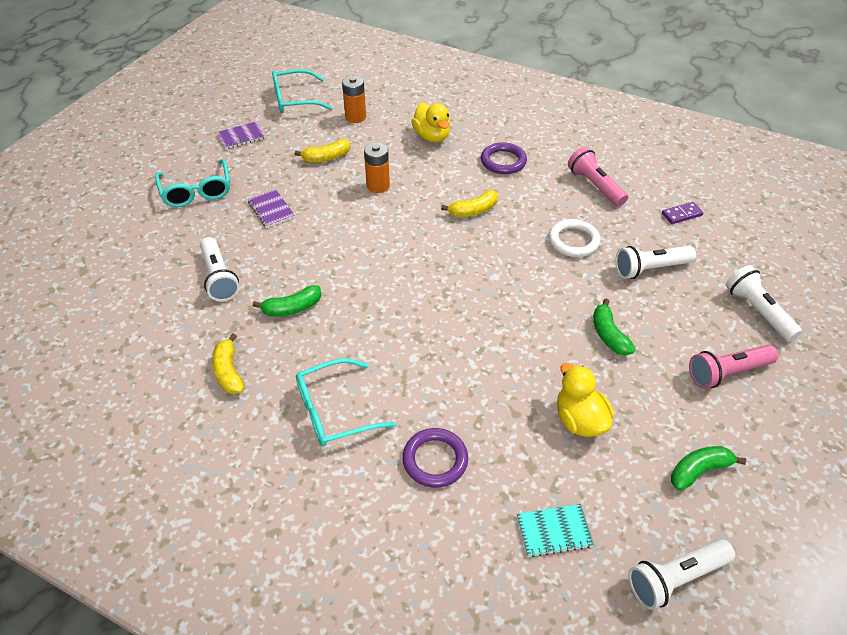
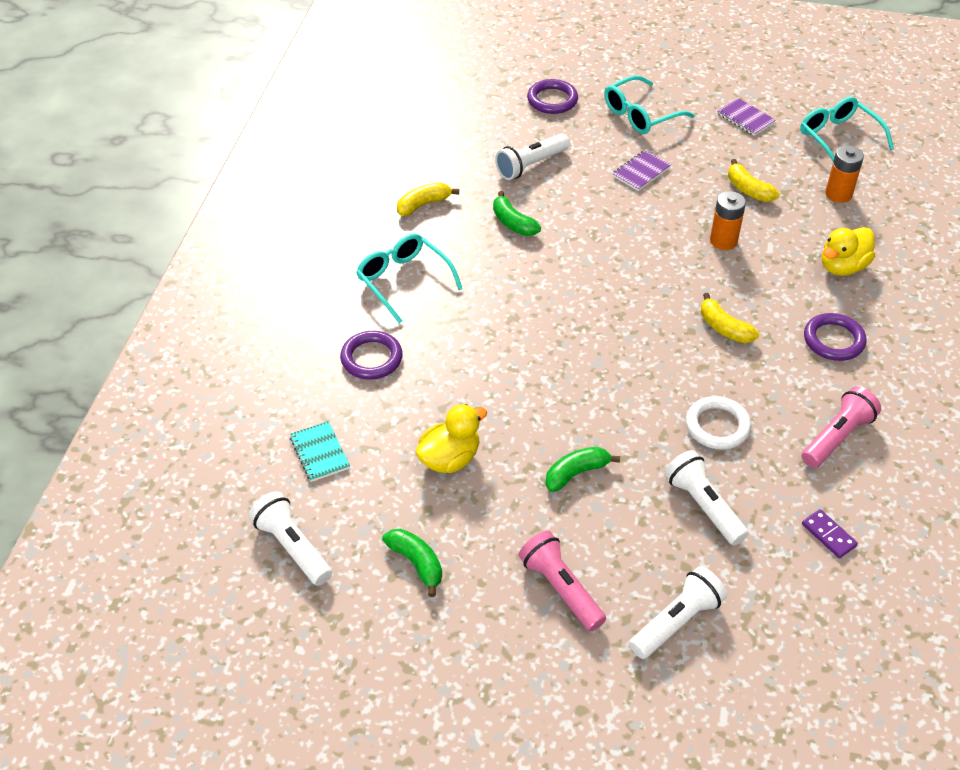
camera: 75 degrees right, 0 degrees up
(135, 241) = (552, 100): none -> purple ring

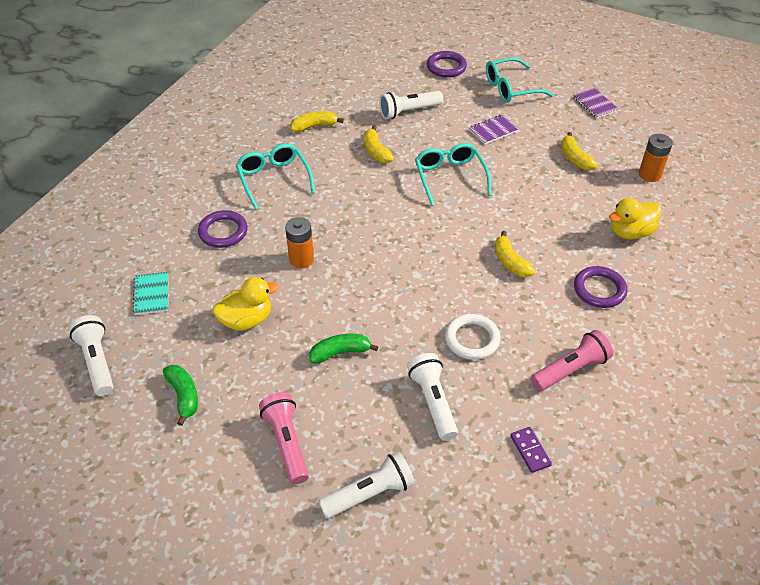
camera: 15 degrees right, 0 degrees up
(513, 223) = (376, 151): green banana -> yellow banana
(723, 241) = (538, 194): orange battery -> orange battery (301, 259)
(838, 138) = (667, 131): turquoise glasses -> turquoise glasses (450, 177)

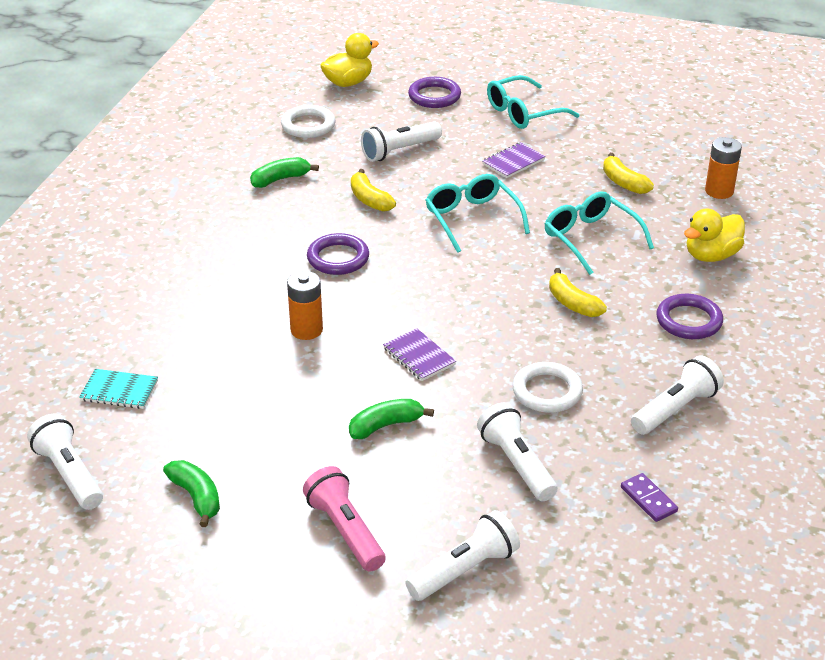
camera: 10 degrees left, 10 degrees down
(151, 294) = (119, 391): turquoise notebook -> turquoise notebook turned 60 degrees counterclockwise
(223, 232) = (194, 310): purple ring -> purple ring (338, 258)
(246, 320) = (254, 404): yellow duck -> yellow duck (348, 82)
(273, 179) = (244, 244): turquoise glasses -> turquoise glasses (590, 238)
(314, 126) = (280, 179): yellow banana -> green banana
(346, 82) = (308, 125): none -> white ring
(570, 370) = (675, 409): pink flashlight -> white flashlight
(594, 104) = (632, 121): purple notebook -> purple notebook (419, 356)

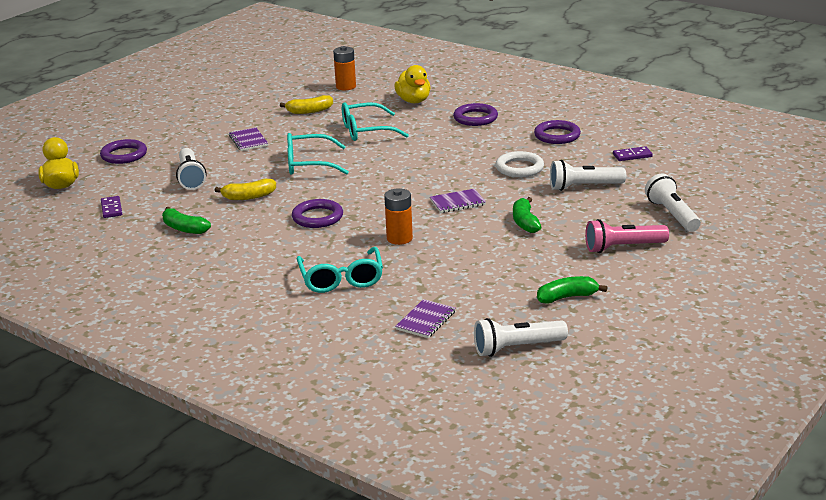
camera: 70 degrees left, 10 degrees down
(119, 391) = (426, 320): turquoise notebook -> purple notebook
(280, 179) = (184, 228): green banana -> green banana turned 45 degrees counterclockwise
(308, 125) = (111, 209): white ring -> purple domino
(523, 113) = (185, 128): turquoise glasses -> turquoise glasses (341, 279)
(572, 303) = (433, 147): yellow banana -> none
(675, 409) = (557, 135): white flashlight -> purple ring

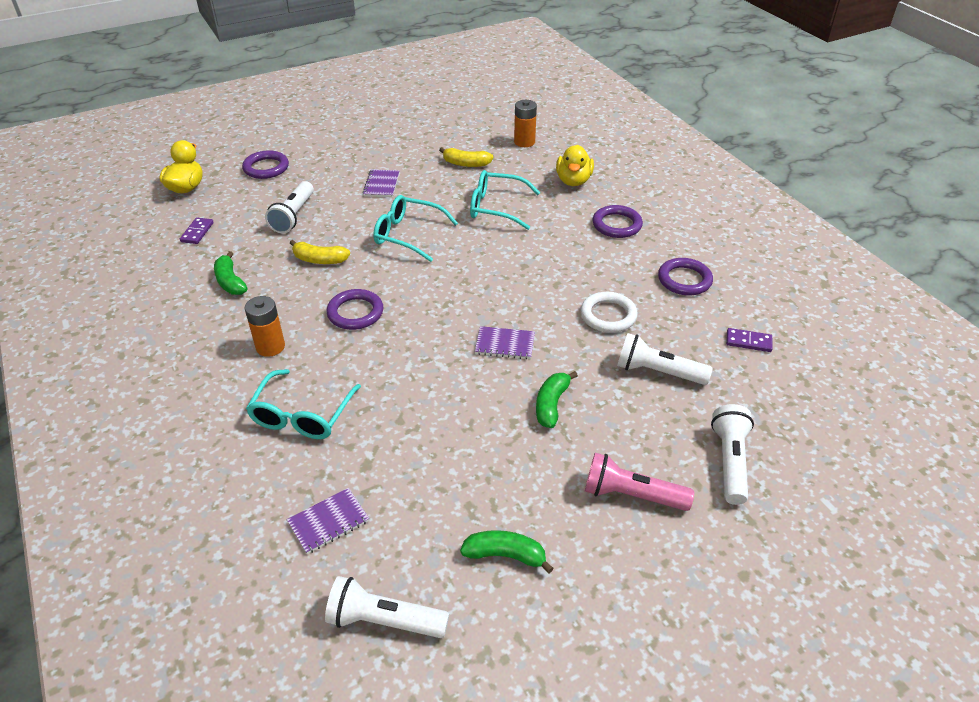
camera: 25 degrees right, 15 degrees up
(399, 238) = (405, 376): orange battery -> orange battery (270, 347)

